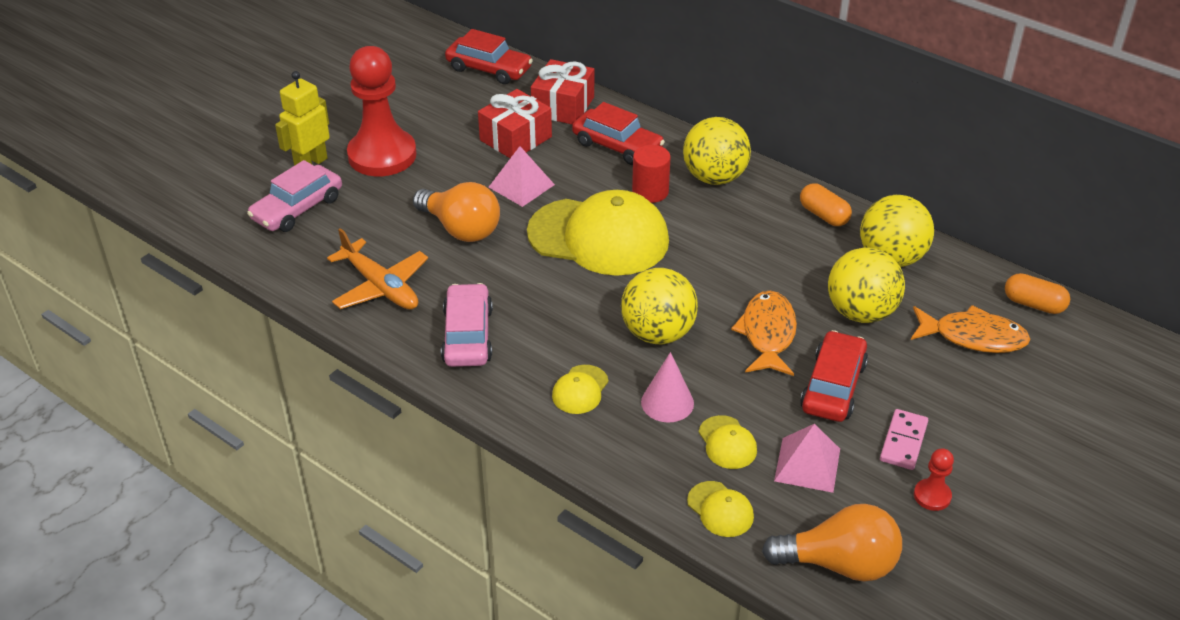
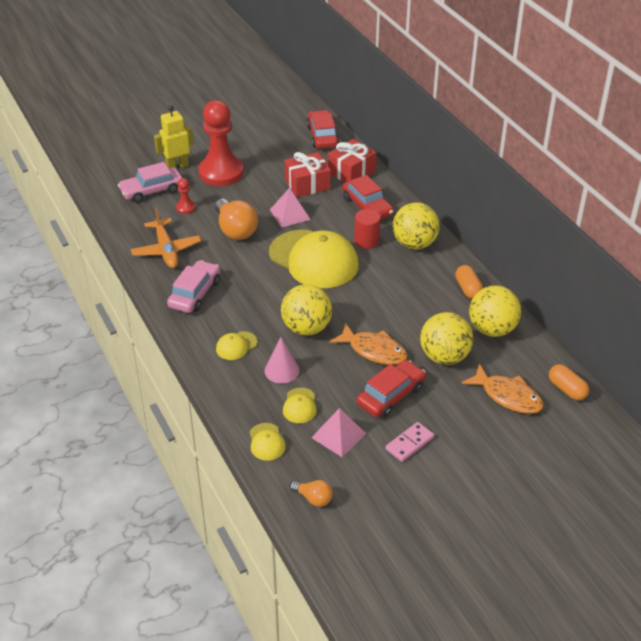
camera: 25 degrees right, 0 degrees up
(489, 69) = (322, 136): red car -> red car turned 150 degrees counterclockwise
(767, 334) = (374, 350): orange fish -> orange fish turned 90 degrees clockwise
(839, 564) = (313, 498): orange light bulb -> orange light bulb, size x0.53
(932, 496) = (402, 481): red pawn -> red pawn (185, 208)

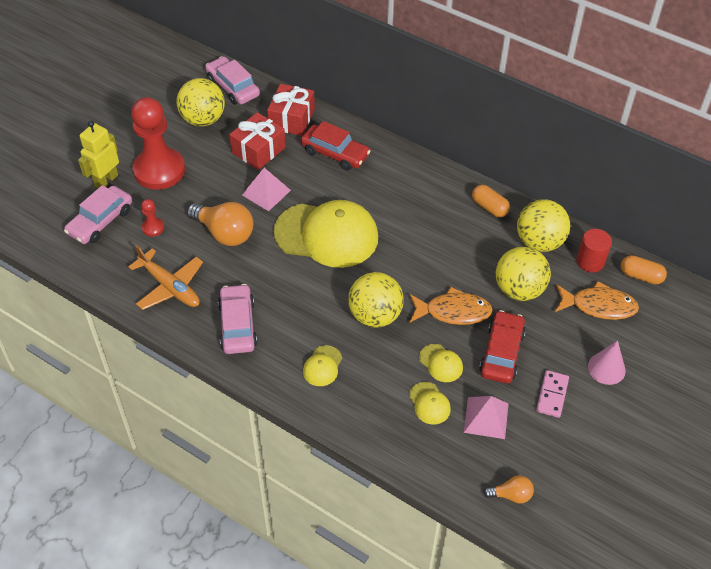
camera: 30 degrees left, 10 degrees up
(266, 442) = (427, 457): yellow cap -> yellow cap (441, 363)
(282, 370) = (385, 373): pink cone -> pink cone (606, 368)
(322, 136) = (233, 87): red car -> pink car
(366, 241) = (362, 193): red cylinder -> red cylinder (590, 261)
(414, 244) = (408, 178): yellow ball -> yellow ball (203, 119)

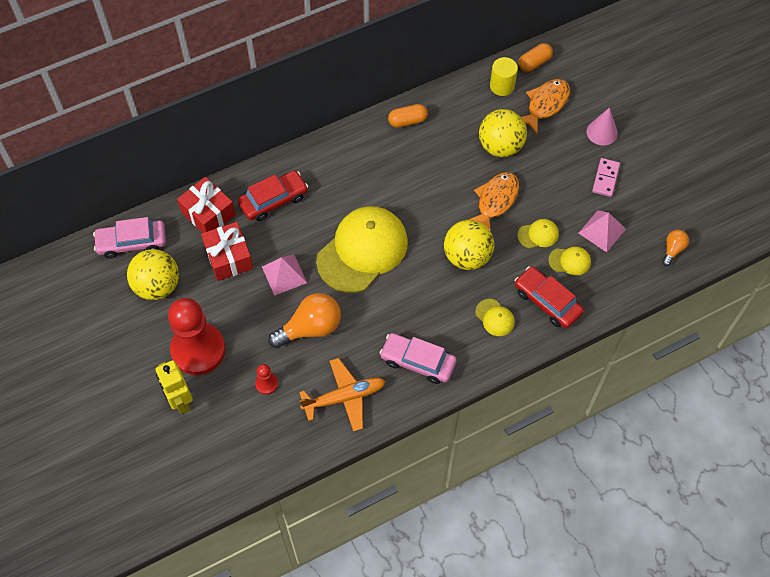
camera: 60 degrees left, 10 degrees up
(100, 221) = (230, 425): pink car -> none
(501, 353) = (551, 190): red car -> red car (547, 301)
(539, 242) = (463, 107): yellow ball -> none
(552, 395) = (605, 178): pink domino -> pink domino turned 60 degrees clockwise
(590, 261) = (502, 86): red cylinder -> yellow cylinder

